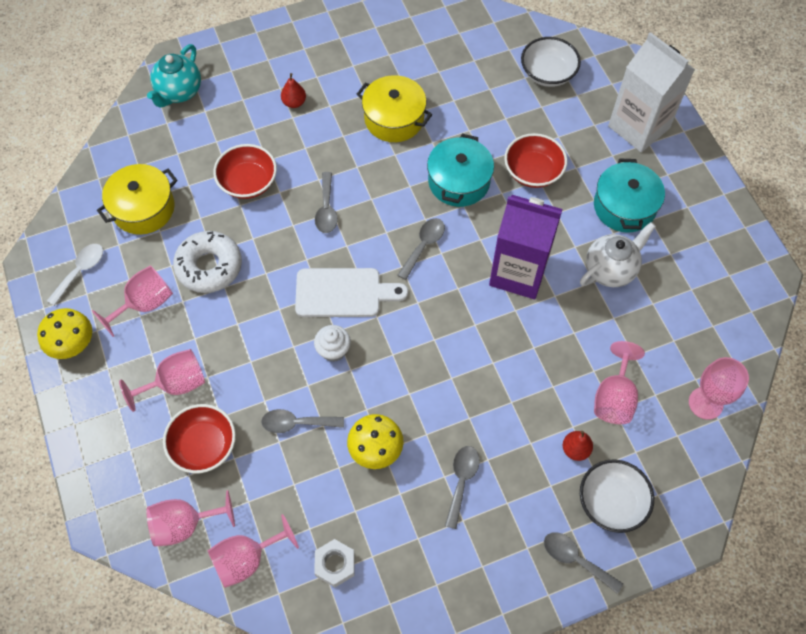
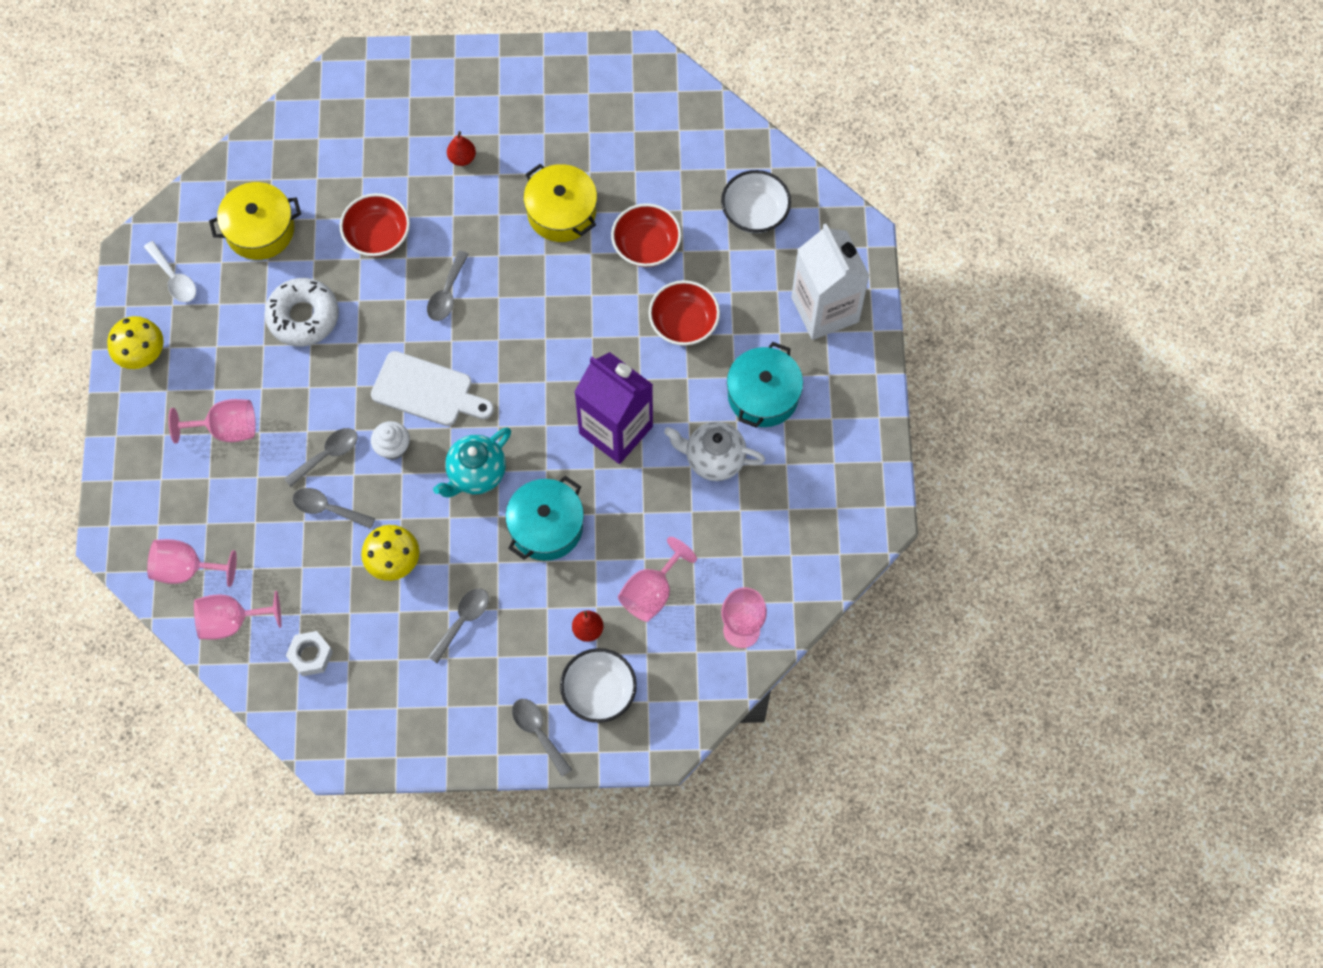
camera: 20 degrees right, 5 degrees up
(80, 271) = (174, 278): white spoon -> white spoon turned 90 degrees clockwise
(144, 304) = (225, 335): pink goblet -> none
(179, 92) = (344, 106): turquoise teapot -> turquoise teapot (476, 474)
(204, 445) = (231, 500): red bowl -> red bowl (646, 246)
(424, 245) = (531, 367): grey spoon -> grey spoon (327, 455)
(459, 181) = (599, 308): turquoise pot -> turquoise pot (546, 526)
(610, 269) = (713, 459): white teapot -> white teapot turned 150 degrees counterclockwise

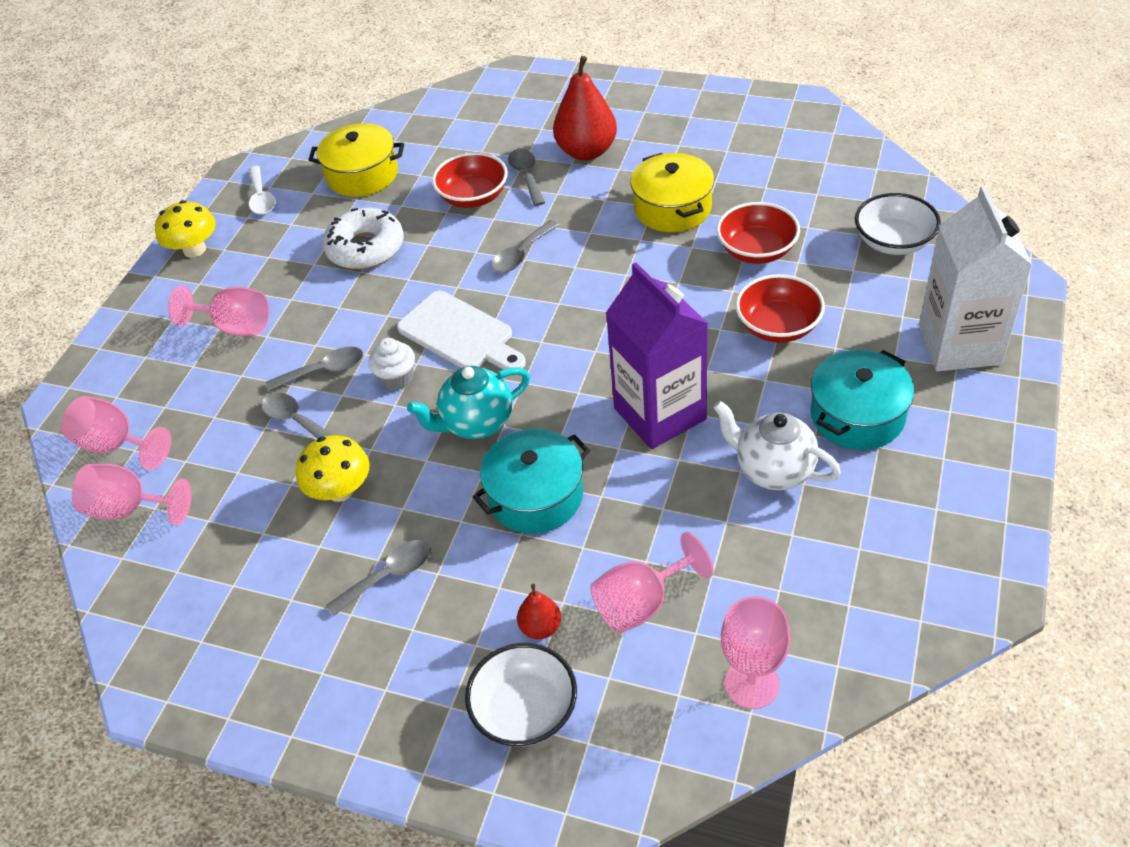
camera: 25 degrees right, 20 degrees down
(310, 655) = (193, 568): white nut -> none
(462, 158) = (586, 151): red pear -> red pear, size x2.05
(538, 732) = (422, 740): grey spoon -> grey spoon (526, 176)

